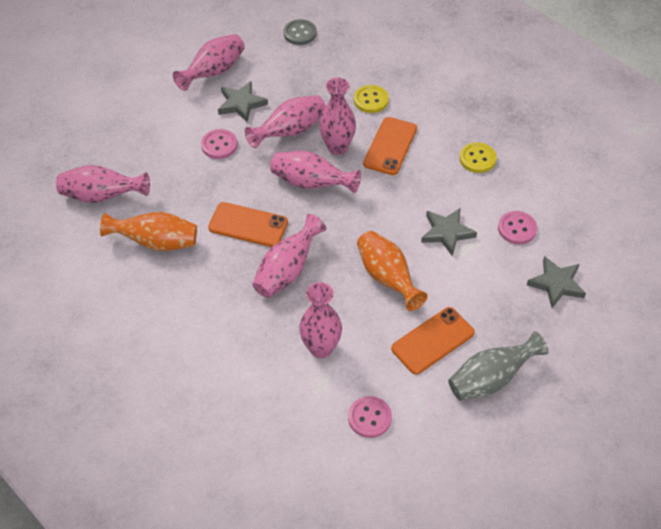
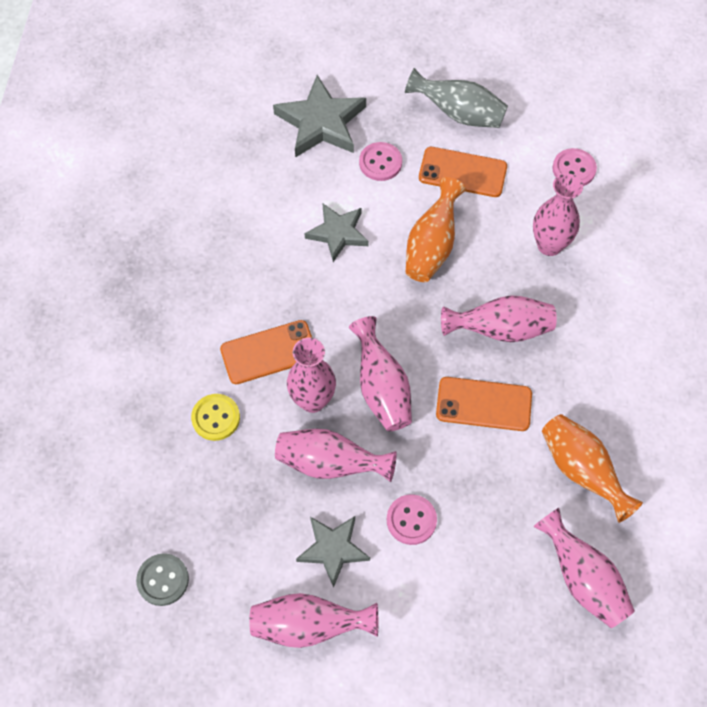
camera: 130 degrees left, 10 degrees up
(248, 225) = (483, 404): orange phone -> orange phone turned 60 degrees counterclockwise
(477, 159) = (220, 265): yellow button -> none
(517, 228) = (283, 183): pink button -> pink button (380, 162)
(556, 284) = (321, 122): grey star -> grey star, size x1.53

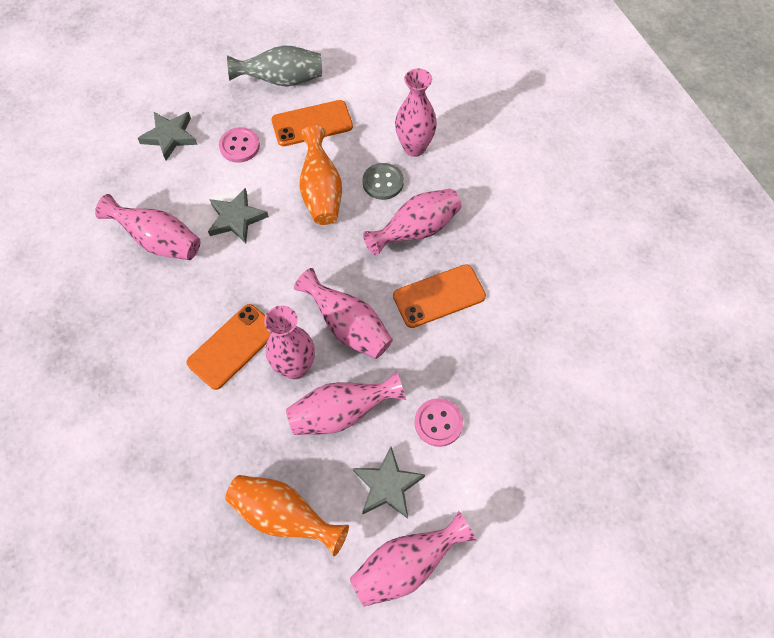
camera: 30 degrees left, 0 degrees up
(163, 580) = (250, 602): grey button -> grey button (383, 182)
(216, 418) = (217, 428): yellow button -> none
(321, 122) = (170, 136): grey star -> grey star, size x0.65
(574, 169) = (397, 82): pink button -> none
(582, 471) = (547, 309): orange vase -> orange vase (284, 516)
(582, 579) = (601, 394): pink vase -> pink vase (159, 241)

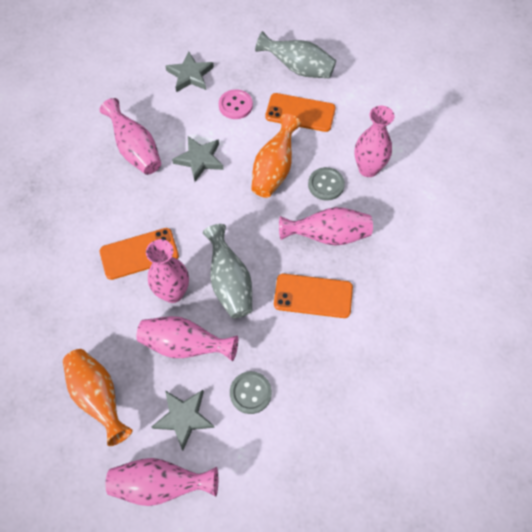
camera: 30 degrees right, 0 degrees up
(348, 326) = (230, 283): pink vase -> grey vase
(438, 423) = (250, 393): pink button -> grey button

